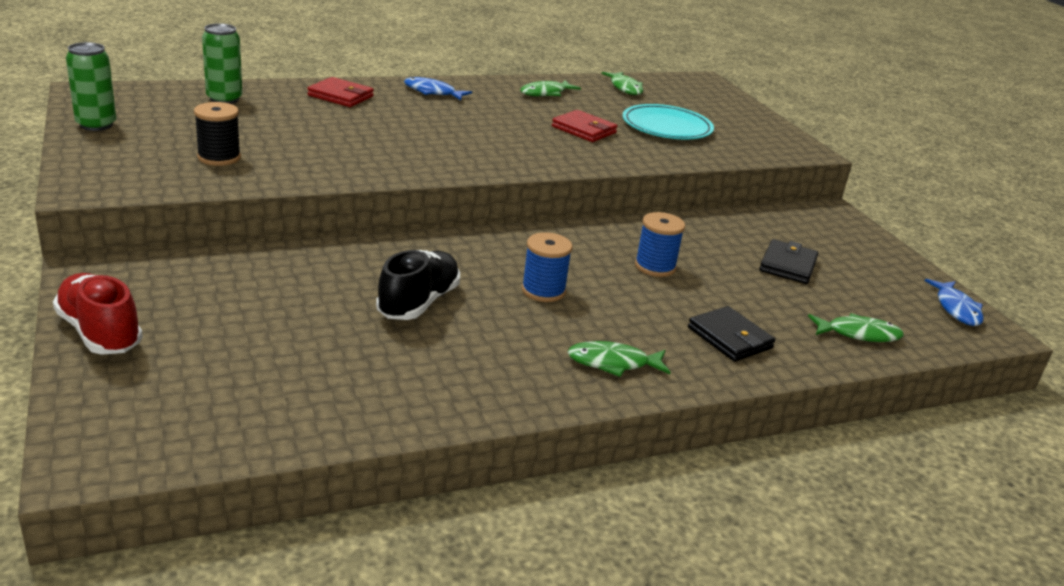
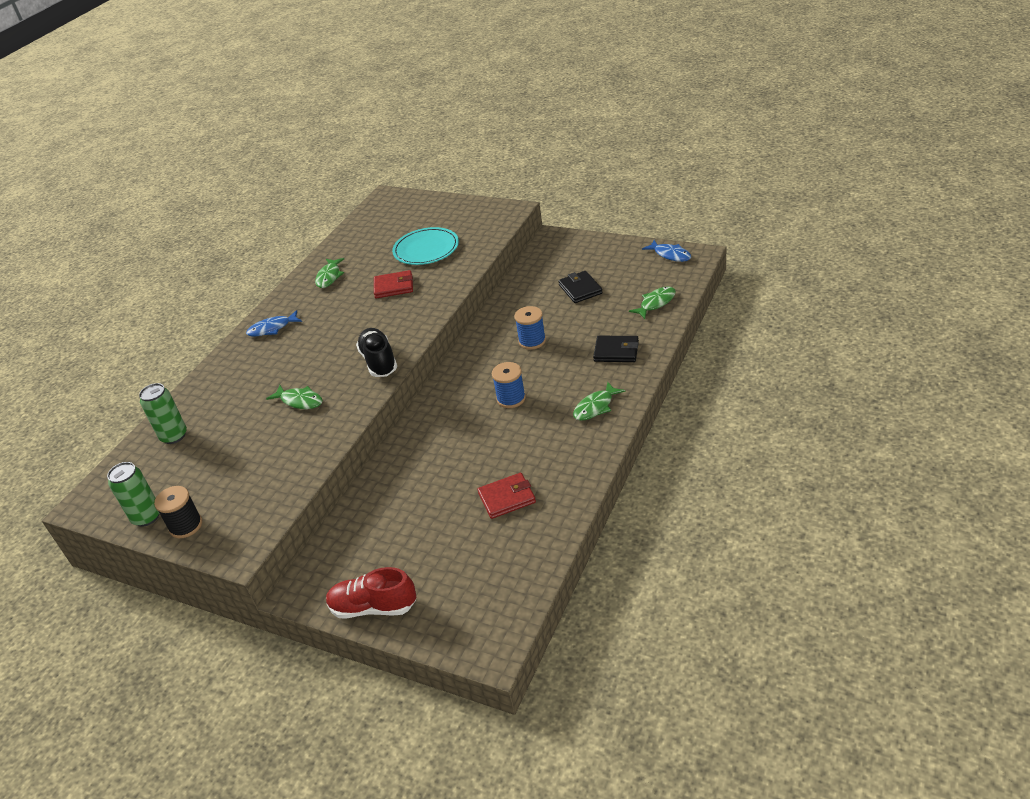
camera: 35 degrees left, 10 degrees up
(219, 157) = (260, 471): black spool -> black spool (186, 526)
(340, 96) = (231, 375): red wallet -> red wallet (507, 498)
(418, 302) = (473, 455): black shoe -> black shoe (379, 362)
(625, 88) = (360, 237): green fish -> green fish (300, 401)

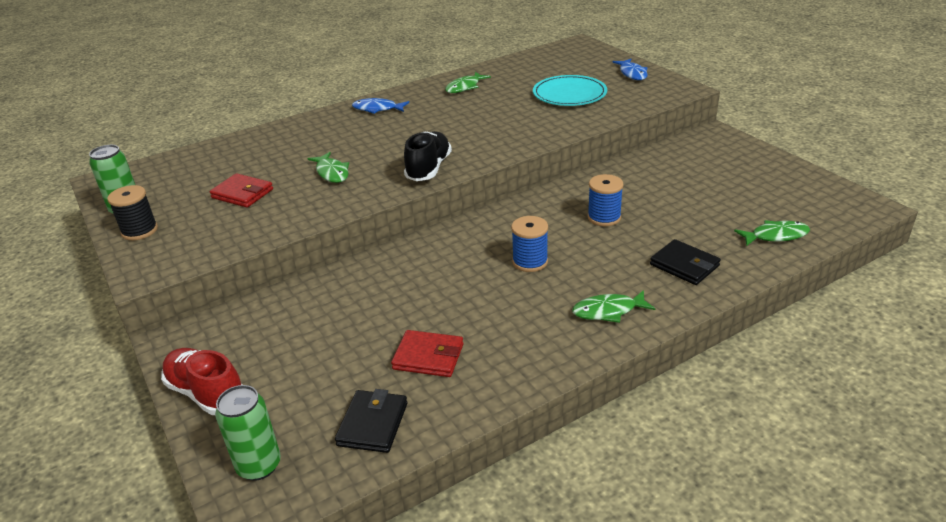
camera: 30 degrees right, 5 degrees down
(174, 436) = (217, 158): green can -> green can (259, 466)
(394, 287) = (508, 114): red wallet -> red wallet (242, 194)
(580, 289) = (701, 190): black wallet -> black wallet (373, 424)
(670, 255) = (836, 195): blue fish -> blue fish (632, 74)

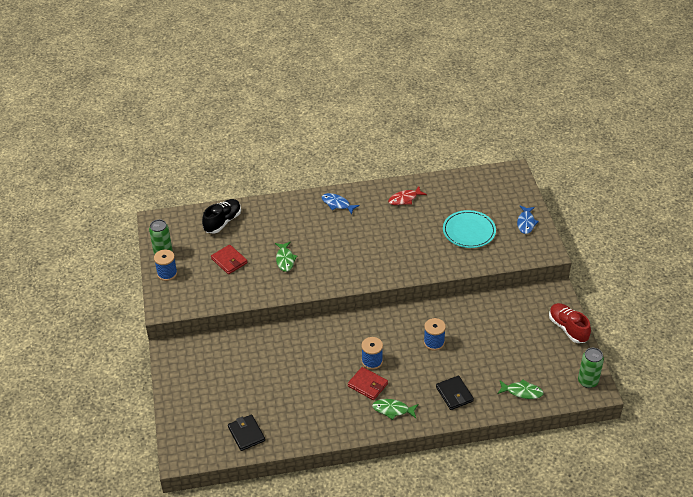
camera: 20 degrees right, 10 degrees up
(139, 231) = (167, 273): black spool -> blue spool
(206, 393) = (177, 389): red shoe -> red shoe (568, 328)
(259, 466) = (190, 437): green can -> green can (588, 381)
(373, 424) = (246, 434): black wallet -> black wallet turned 60 degrees counterclockwise
(428, 169) = (342, 276): black shoe -> black shoe (223, 222)
(428, 357) = (288, 405): red wallet -> red wallet (367, 385)
(465, 87) = (404, 199): green fish -> red fish

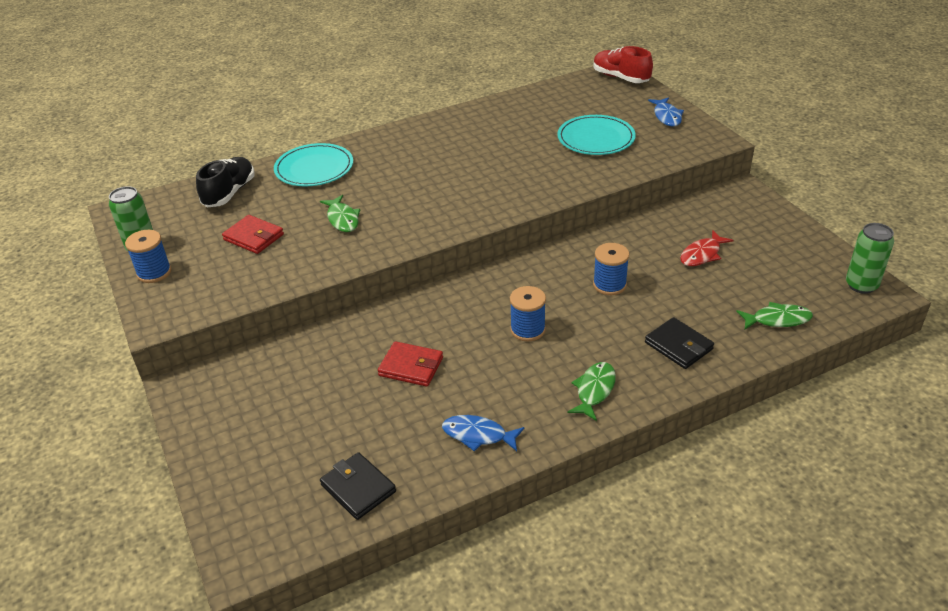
camera: 15 degrees left, 5 degrees down
(279, 213) = (314, 168): none -> turquoise plate
(337, 204) = (395, 143): blue fish -> blue fish (478, 435)
(367, 385) = (536, 364): red wallet -> red wallet (411, 367)
(393, 410) = (594, 390): green fish -> green fish turned 120 degrees clockwise
(404, 199) = (488, 121): red fish -> red fish (702, 254)
(568, 328) = (788, 228): red shoe -> red shoe (620, 78)

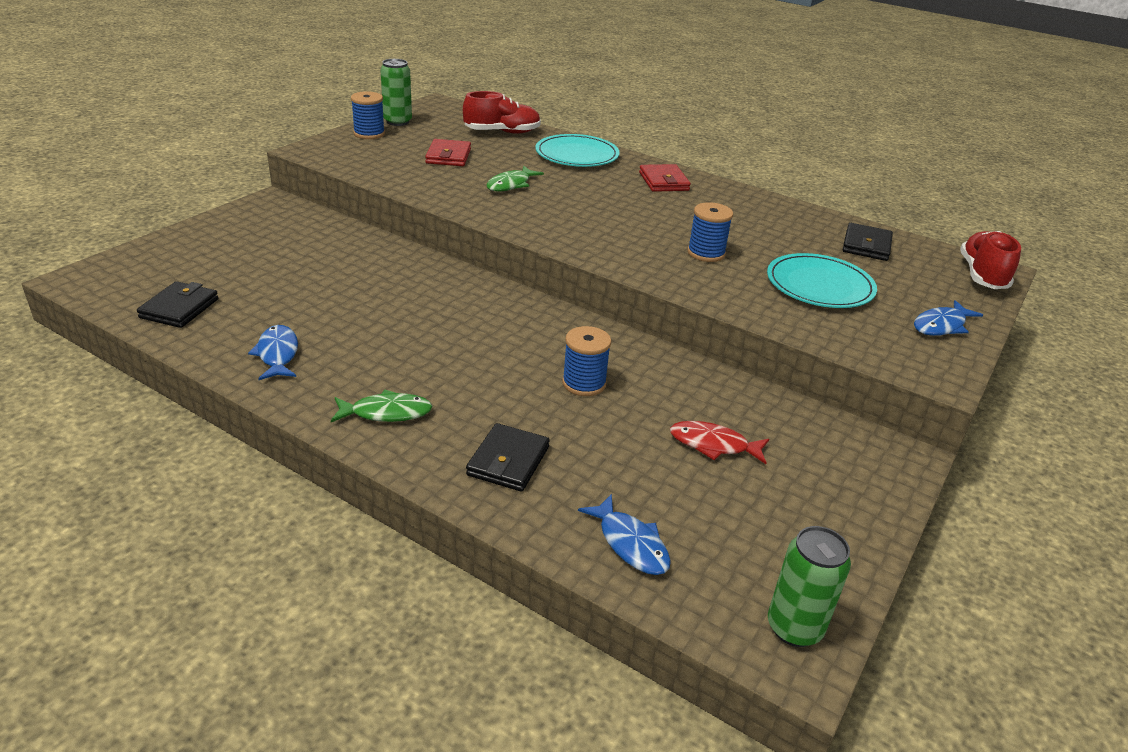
camera: 55 degrees right, 5 degrees down
(229, 193) = (502, 132): black shoe -> red shoe
(411, 367) = (357, 293): red wallet -> red wallet (663, 181)
(527, 330) = (460, 346): blue spool -> blue spool (706, 253)
(558, 101) = (866, 245): none -> black wallet
(777, 319) = (630, 544): green fish -> blue fish

